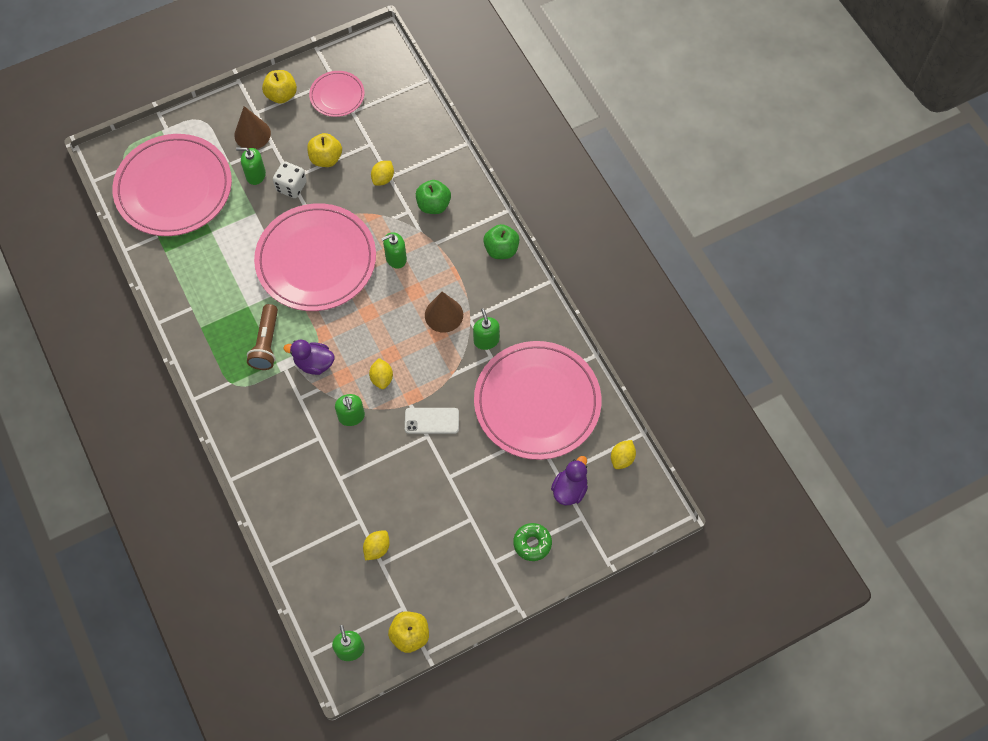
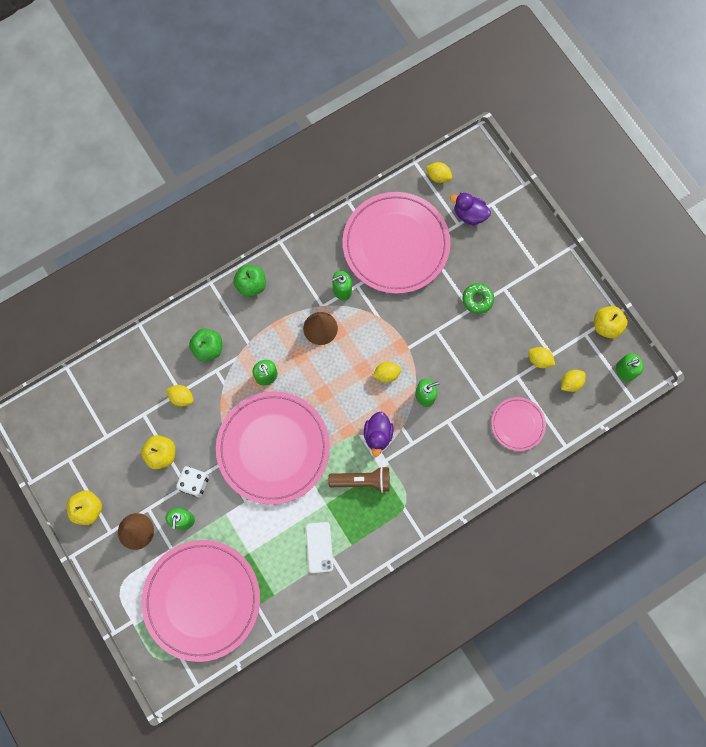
camera: 95 degrees left, 10 degrees up
(337, 95) = (87, 453): pink plate -> pink plate (517, 424)
(344, 581) = (570, 383): none -> yellow lemon
(432, 421) = (421, 328): white phone -> white phone (319, 547)
(532, 543) = (518, 240): green donut -> green donut (477, 300)

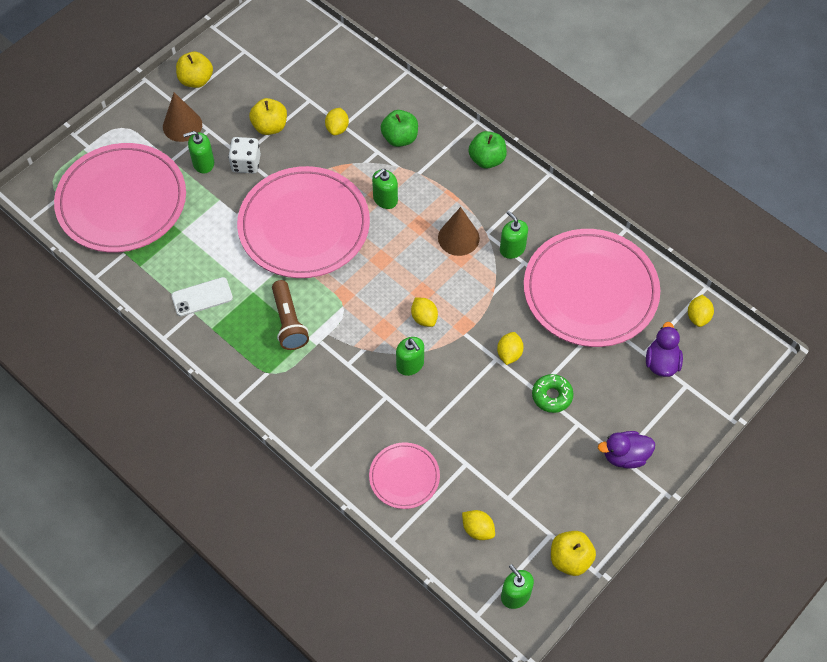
camera: 75 degrees right, 15 degrees down
(378, 435) = (347, 326): purple duck -> purple duck (625, 456)
(539, 360) = (496, 485): yellow lemon -> yellow lemon (509, 354)

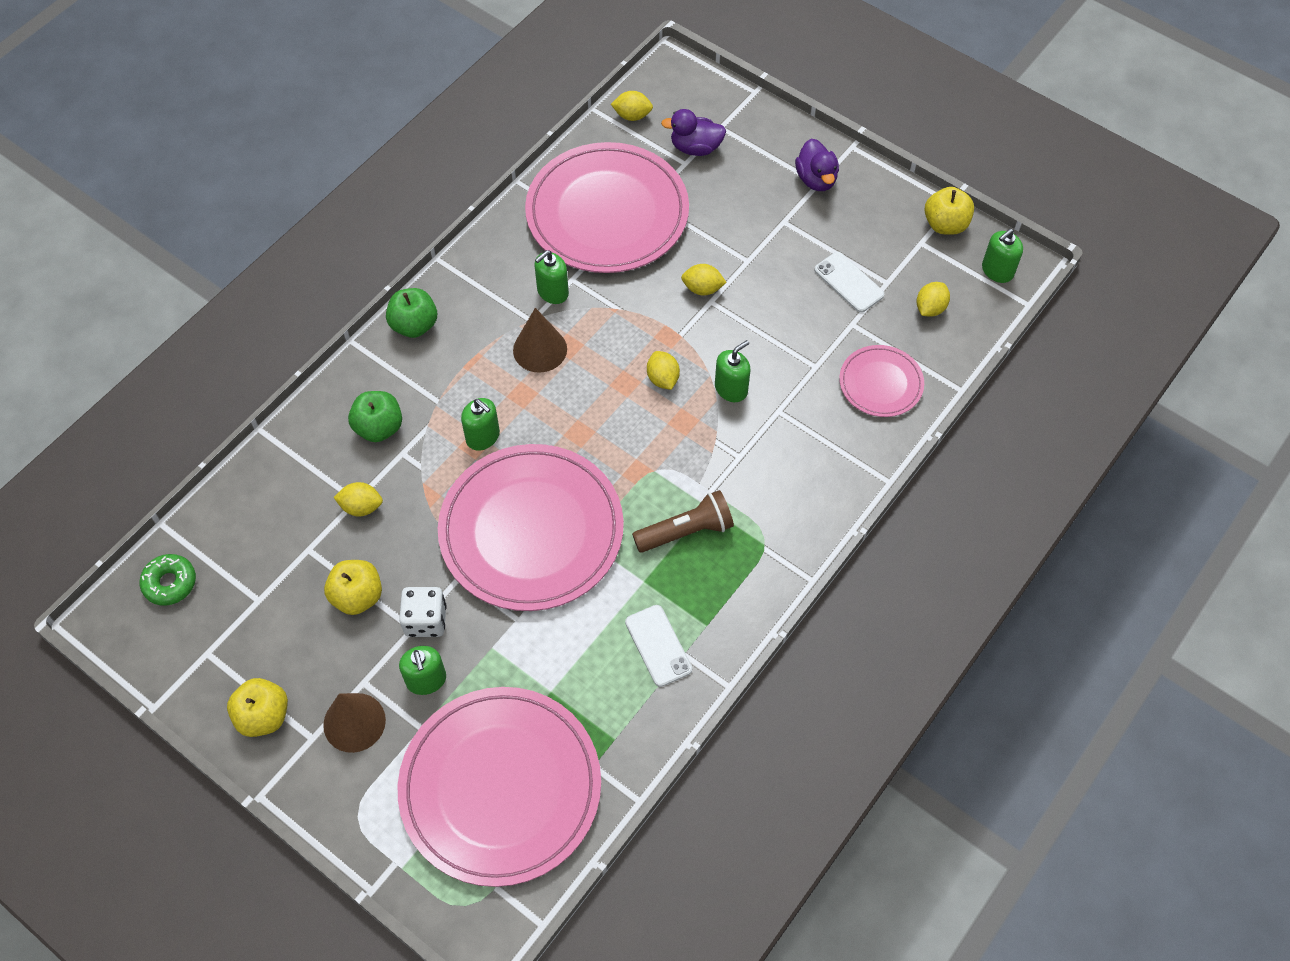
camera: 95 degrees left, 0 degrees up
(424, 318) = (662, 379): yellow lemon -> yellow lemon turned 75 degrees counterclockwise
(509, 467) = (849, 282): none -> white phone
(552, 396) = (752, 246): green donut -> green donut (170, 583)

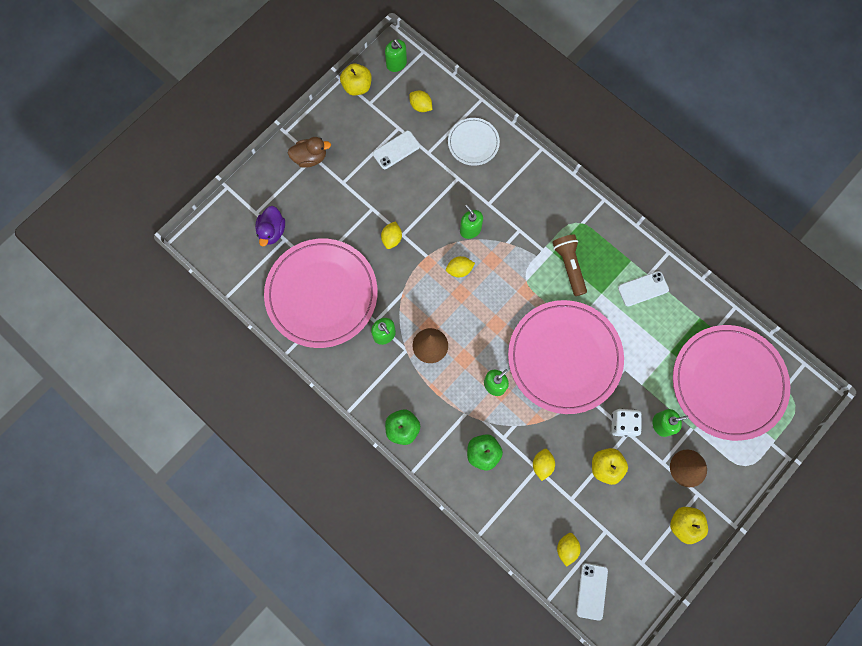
camera: 85 degrees left, 15 degrees up
(170, 583) = (592, 591): green donut -> white phone
(632, 116) = (236, 271): yellow lemon -> yellow lemon (566, 548)
(816, 179) = (310, 158): purple duck -> brown duck
(880, 383) = (473, 143): pink plate -> white plate

